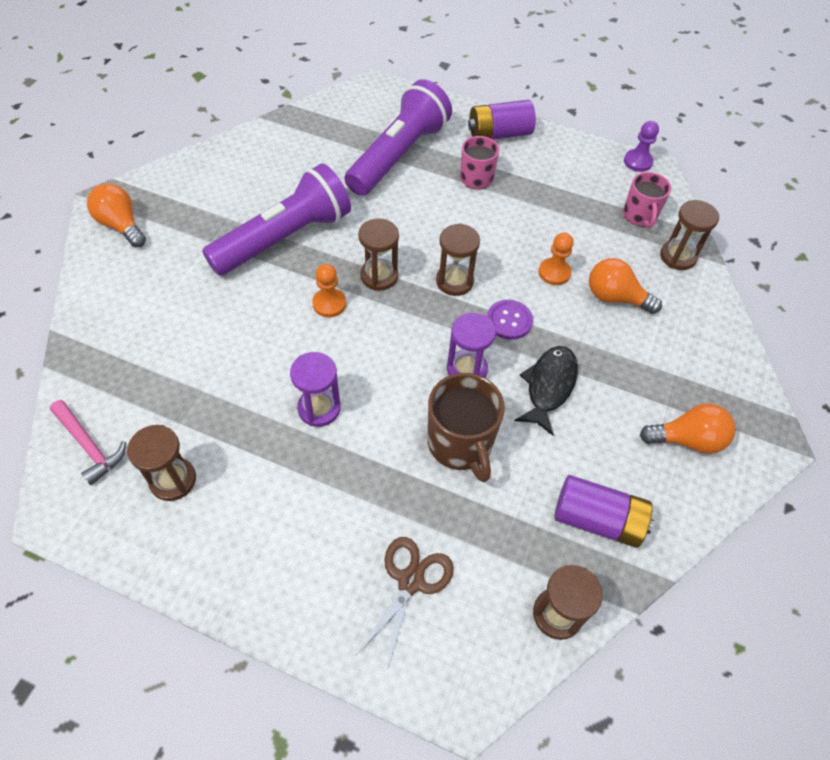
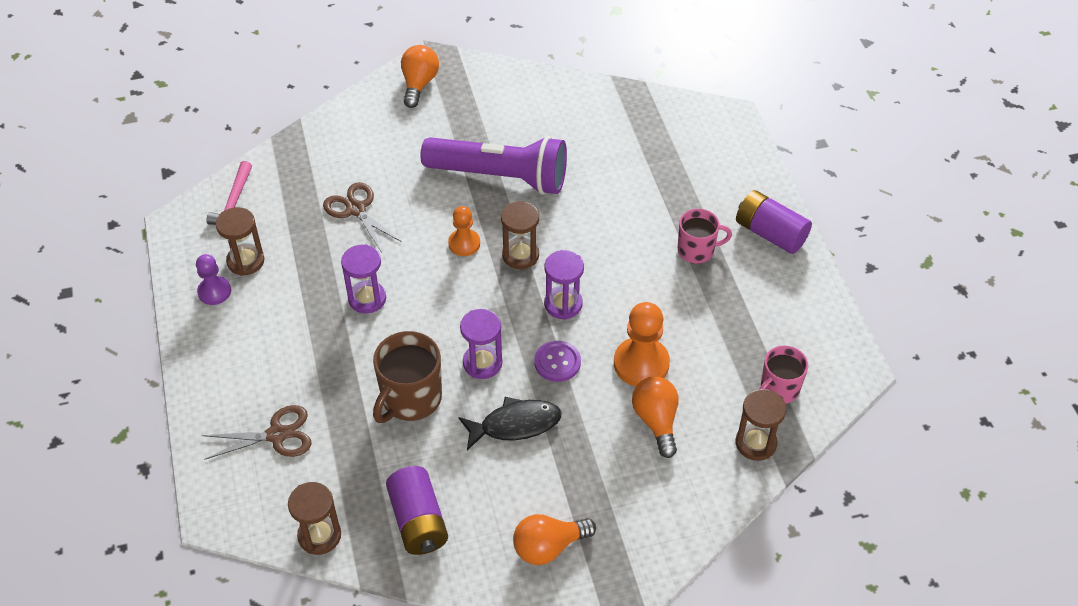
camera: 55 degrees right, 5 degrees down
(209, 354) = (356, 209): none -> brown scissors
(399, 155) = (665, 185): purple flashlight -> none
(454, 281) = (563, 304): brown hourglass -> purple hourglass
(554, 272) = (641, 364): orange pawn -> orange pawn, size x1.63
(637, 162) = (852, 352): purple pawn -> purple pawn (214, 292)
(687, 440) = (548, 547): orange light bulb -> orange light bulb turned 105 degrees clockwise

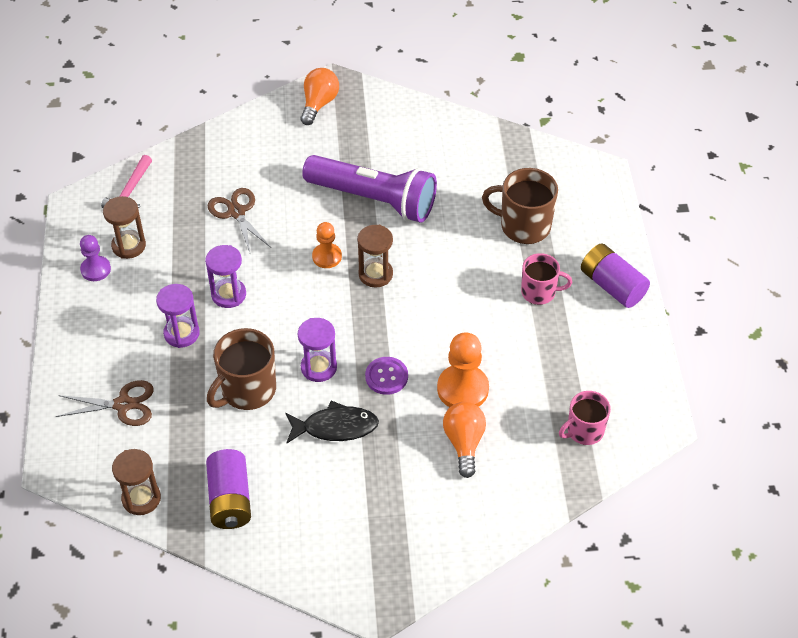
camera: 10 degrees right, 0 degrees up
(548, 547) = (340, 540): orange light bulb -> none
(563, 304) = (404, 324): purple hourglass -> purple hourglass (181, 333)
(664, 183) = (523, 226): none -> brown mug
(755, 443) = (550, 477): brown hourglass -> none

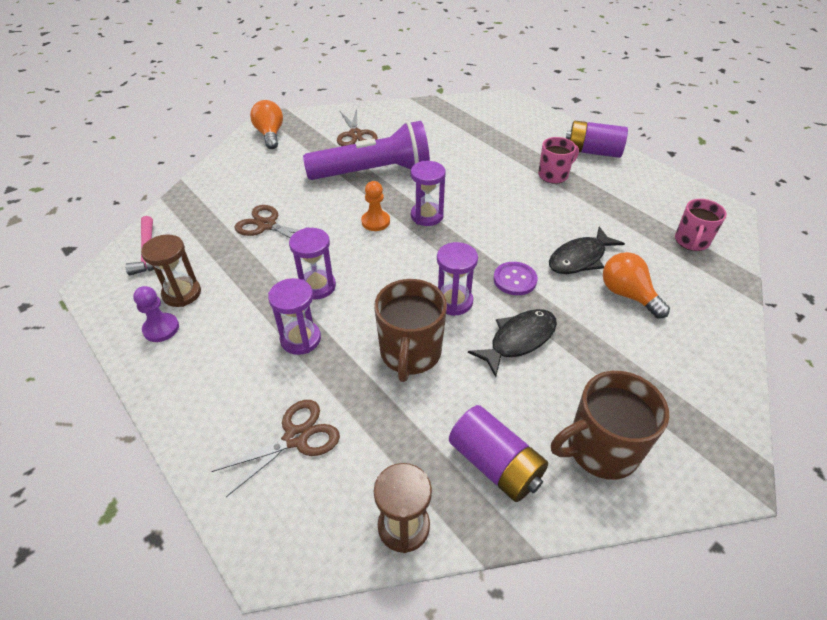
camera: 35 degrees left, 5 degrees down
(375, 274) = (427, 216): brown hourglass -> purple hourglass
(397, 143) = (355, 134): none -> brown scissors
(462, 389) = (579, 258): orange pawn -> black fish
(523, 226) = (496, 144): brown mug -> brown mug (600, 449)

